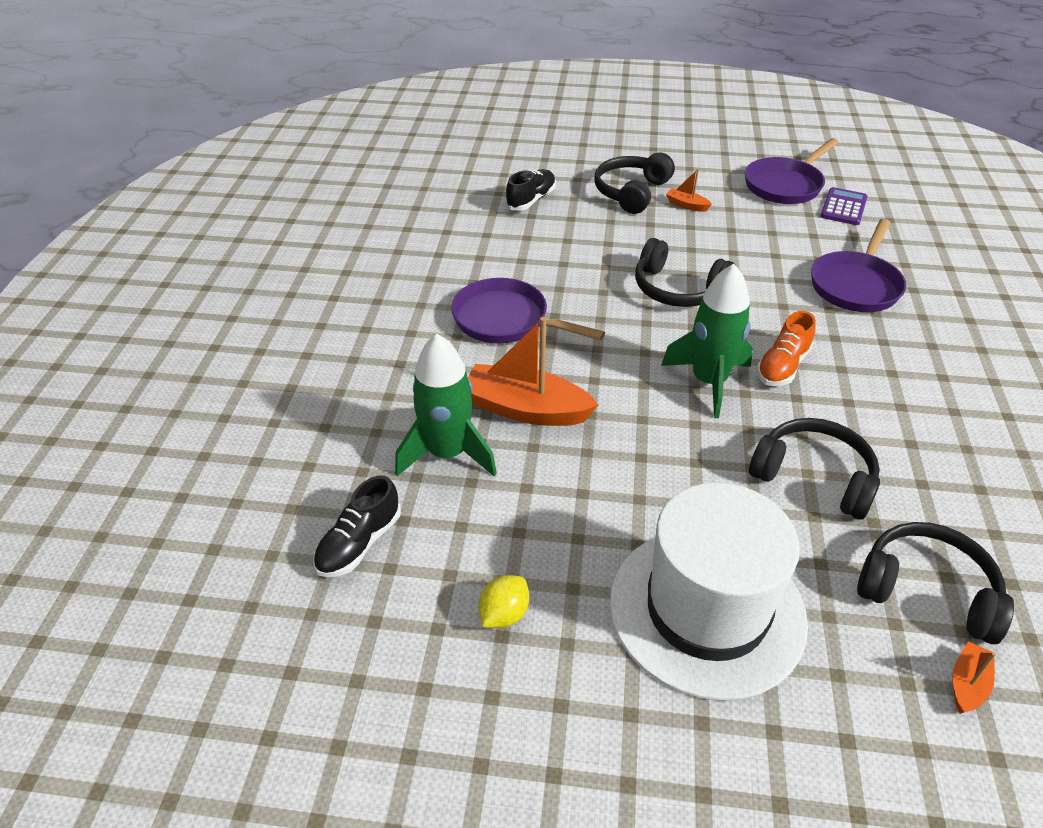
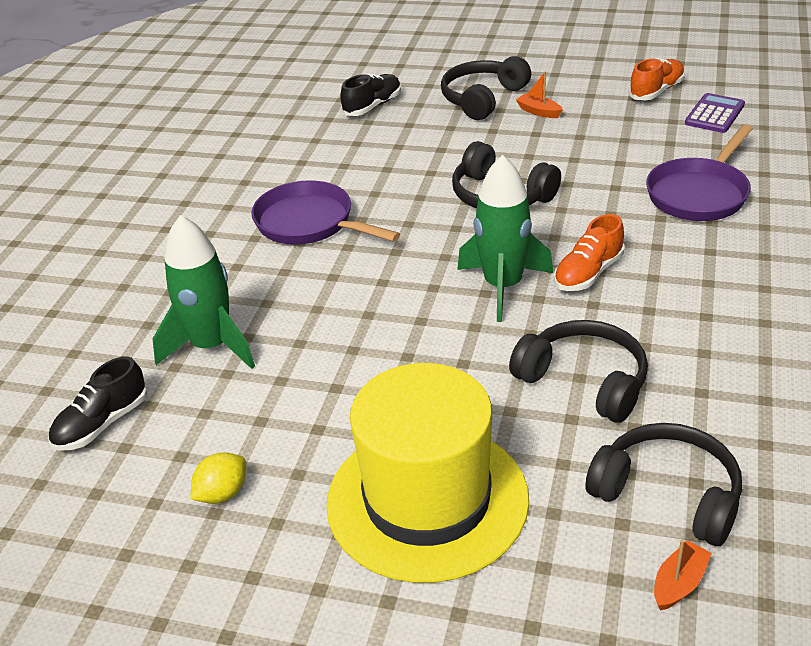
camera: 10 degrees right, 5 degrees down
(526, 409) = (303, 307): orange boat -> none
(707, 610) = (427, 500): white hat -> yellow hat
(785, 185) = (656, 91): purple pan -> orange shoe

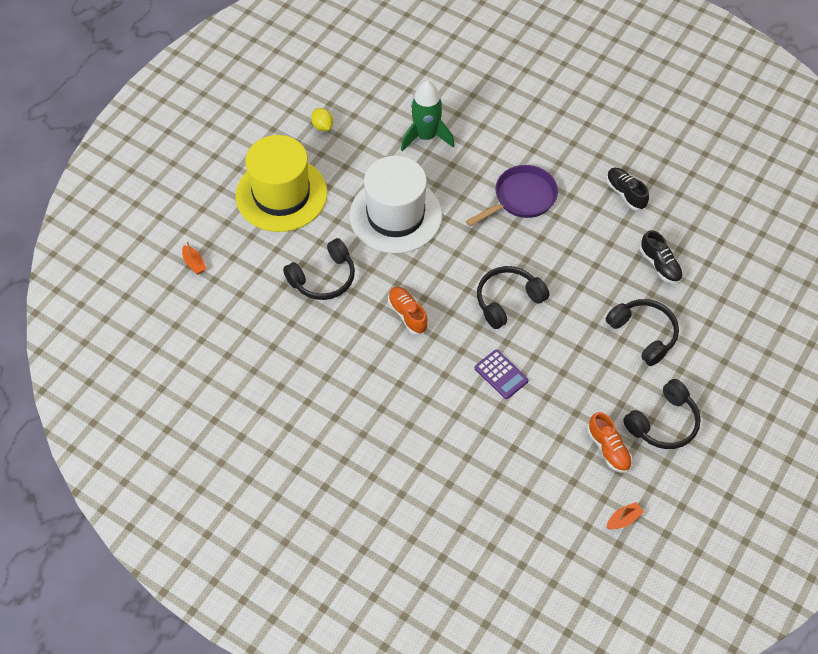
camera: 105 degrees right, 20 degrees up
(102, 424) = (389, 90): black shoe -> black shoe (625, 193)
(403, 335) = (395, 215): none -> white hat
(503, 286) = (415, 271): green rocket -> none
(539, 112) = (608, 361): orange boat -> orange boat (623, 519)
(668, 494) = (238, 280): black headphones -> black headphones (663, 423)
(699, 194) = (460, 408): purple pan -> none
(714, 114) = (557, 469): purple calculator -> purple calculator (501, 374)

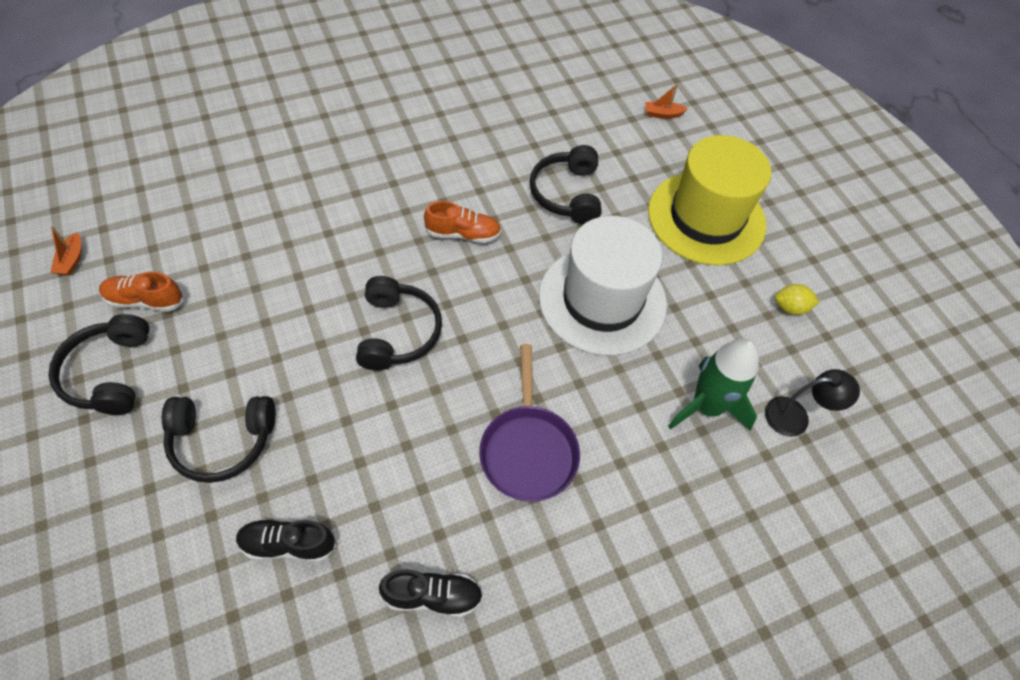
camera: 120 degrees right, 0 degrees up
(398, 98) = (796, 416): none -> black lamp
(501, 374) = (319, 266): purple calculator -> none

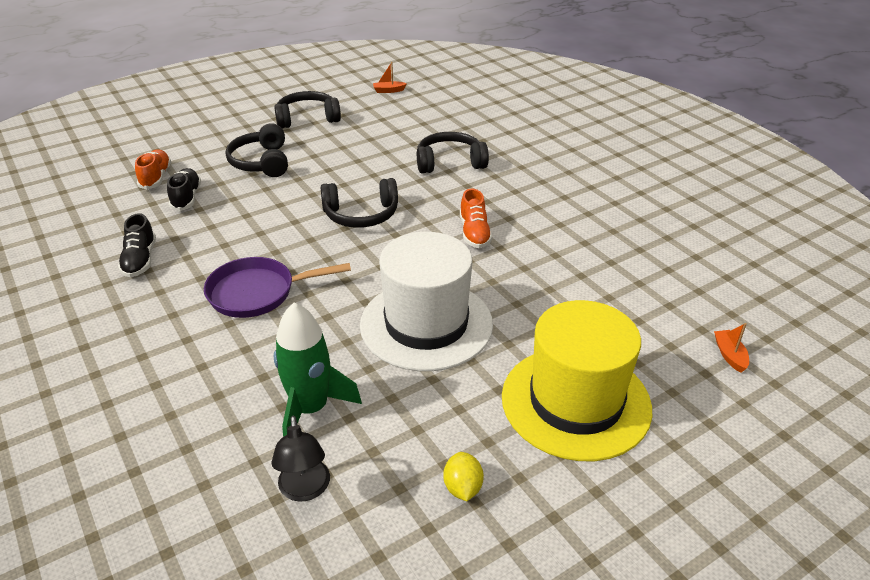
camera: 85 degrees right, 20 degrees down
(145, 300) = (364, 118): orange shoe -> orange shoe (156, 177)
(567, 194) = (555, 289): black headphones -> black headphones (450, 162)

